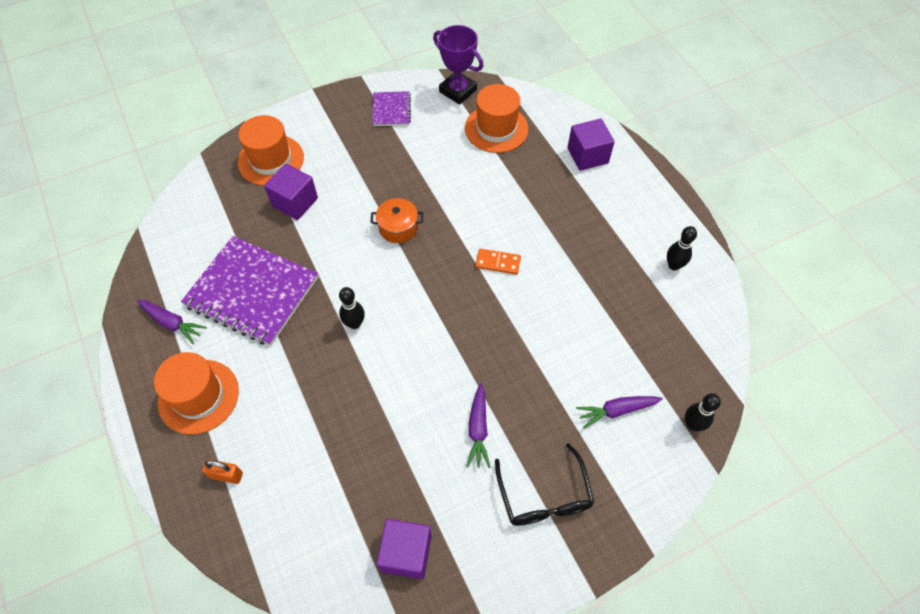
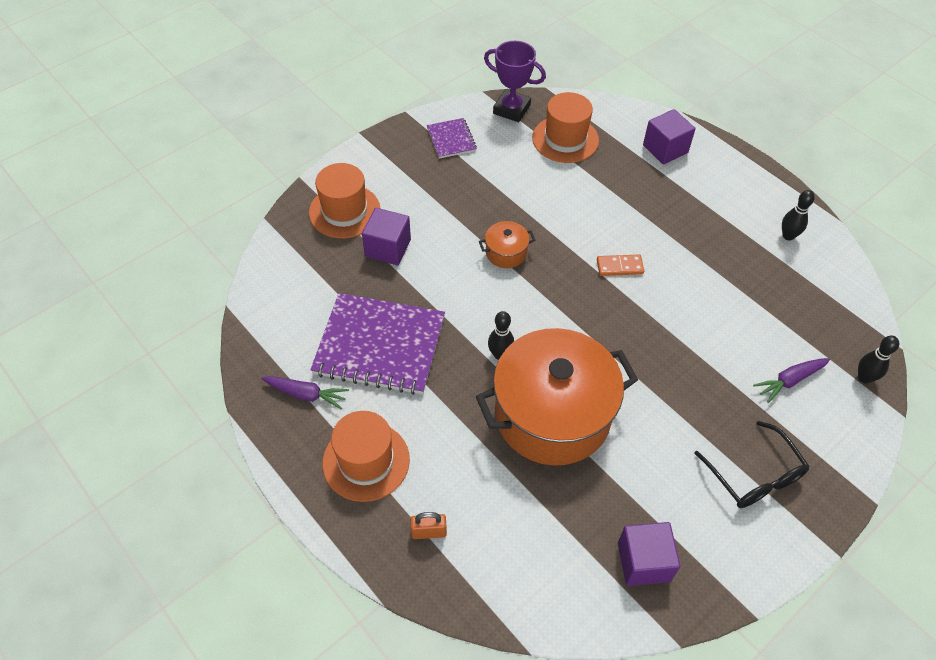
camera: 15 degrees left, 5 degrees down
(379, 392) = (552, 415): none -> orange pot
(478, 430) = (665, 428): purple carrot -> none

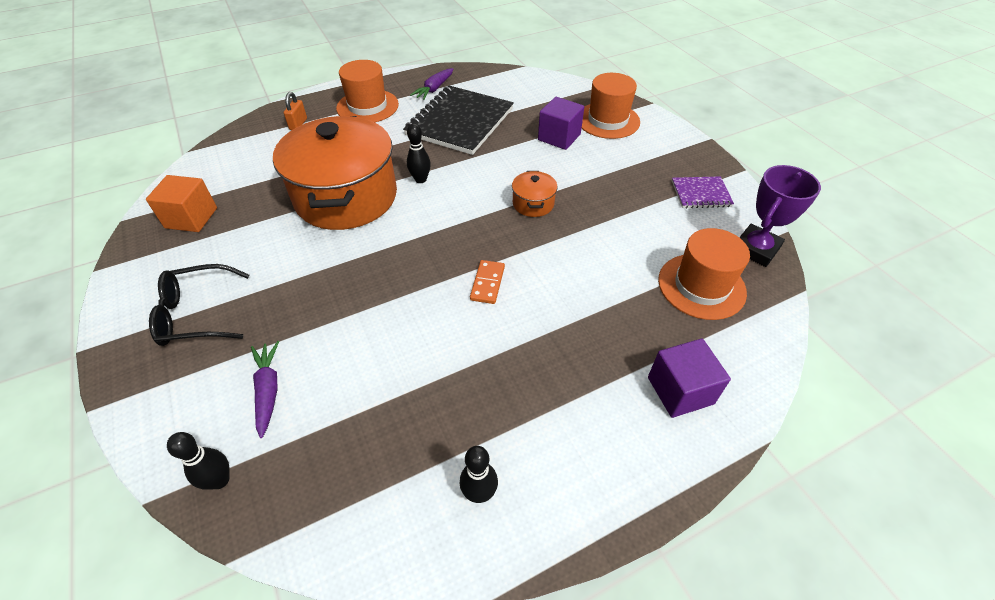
camera: 105 degrees right, 5 degrees down
(379, 346) = (460, 122): purple notebook -> black notebook
(643, 562) = (191, 218): purple cube -> orange cube

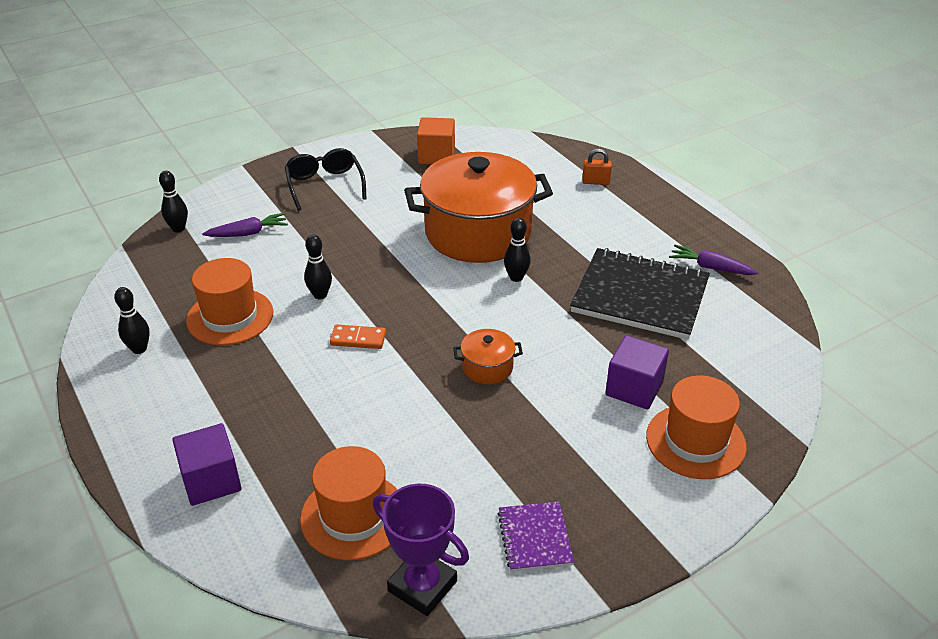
camera: 85 degrees right, 10 degrees down
(367, 106) = (648, 221): orange hat -> orange hat (230, 317)
(413, 314) = (320, 295): none -> black bowling pin

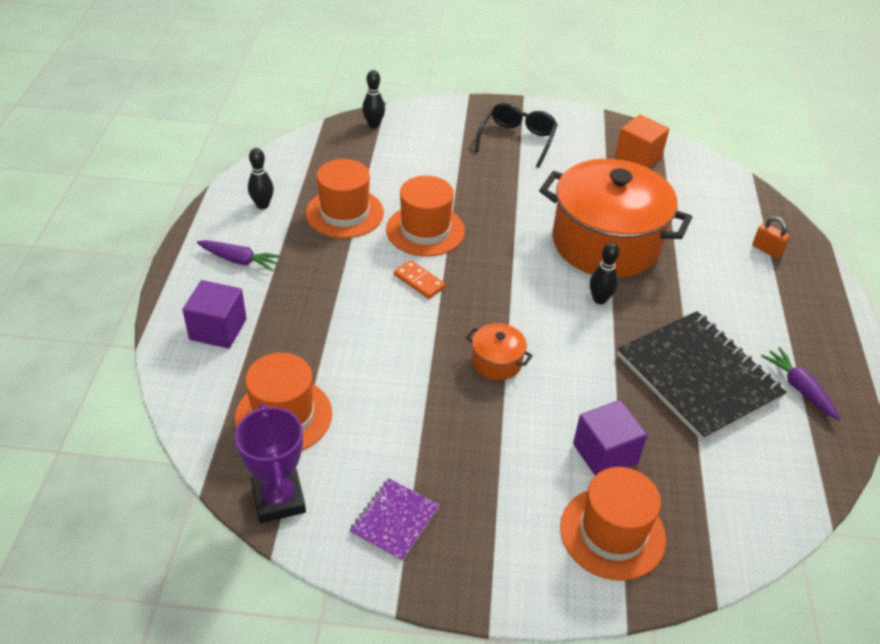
camera: 35 degrees right, 5 degrees up
(248, 233) = (420, 153): purple carrot -> purple carrot (240, 260)
(320, 295) = (425, 230): black bowling pin -> orange hat

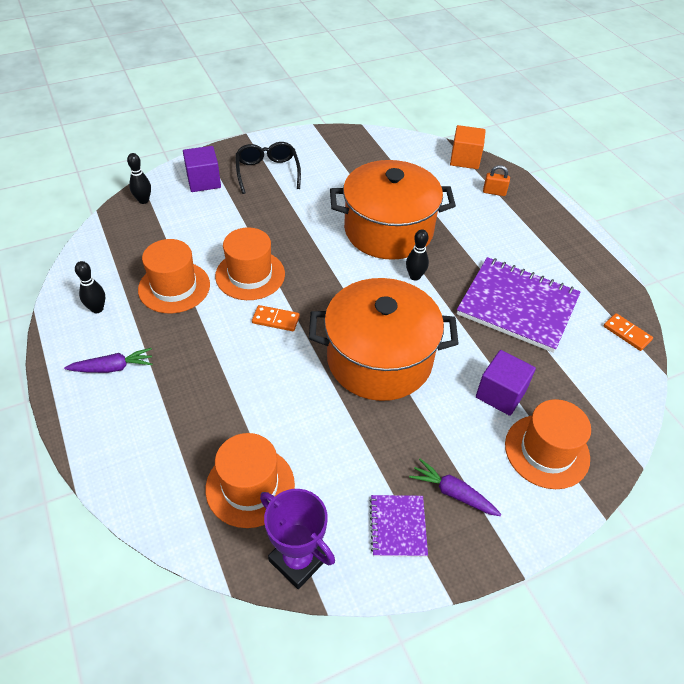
camera: 30 degrees left, 5 degrees up
(218, 329) = (139, 438): purple cube -> purple cube (204, 181)
(497, 362) = (379, 359): orange pot -> orange pot, size x2.47
(638, 157) = (363, 154): orange cube -> orange cube (465, 159)
(698, 377) = (517, 306): black notebook -> purple notebook
(799, 388) = (581, 284): purple carrot -> purple carrot (452, 493)
(816, 463) = (626, 333): none -> orange domino

